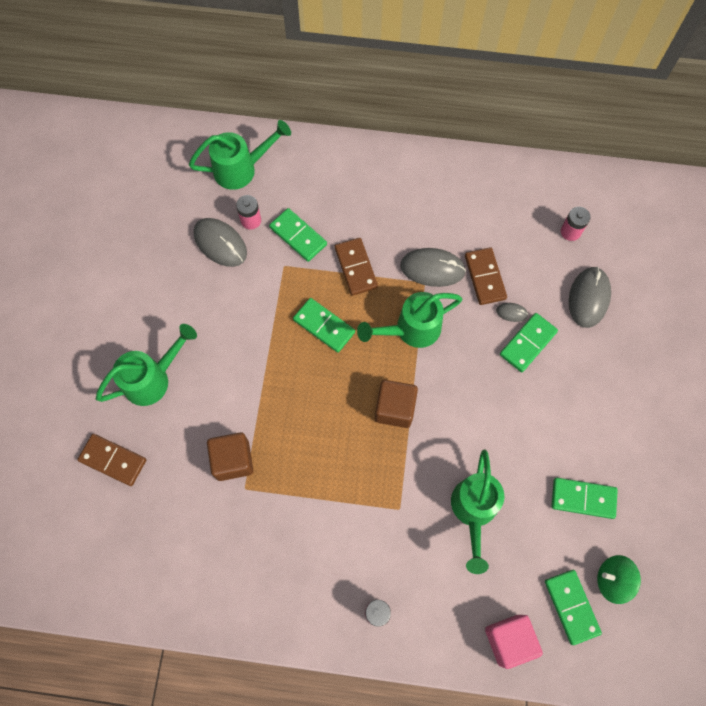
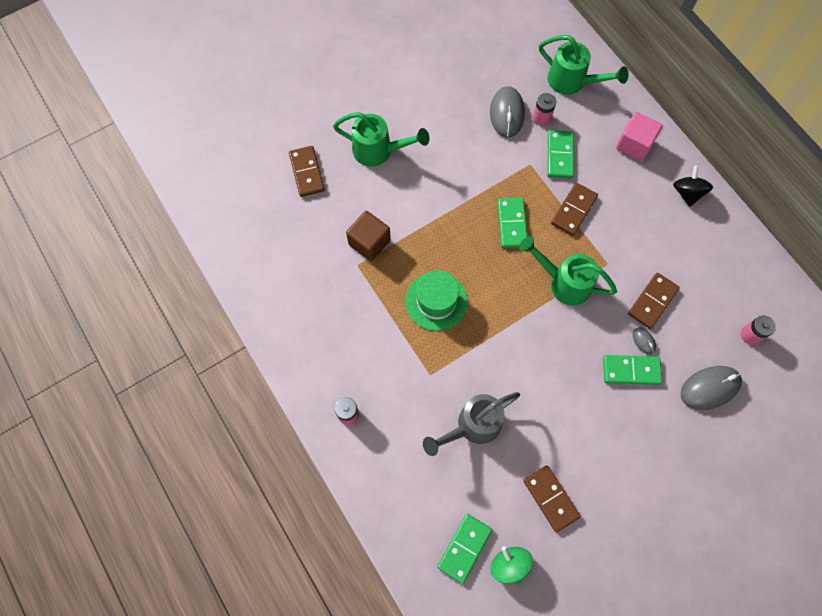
camera: 50 degrees right, 0 degrees up
(338, 448) = (436, 301): none -> green hat
(394, 408) = (497, 316): brown cube -> none
(418, 172) = (687, 193): none -> black spinning top
(432, 269) = (623, 261): grey mouse -> none
(473, 512) = (472, 426): green watering can -> grey watering can
(509, 640) = (404, 520): pink cube -> pink cube (634, 145)
(583, 498) = (550, 498): green domino -> brown domino

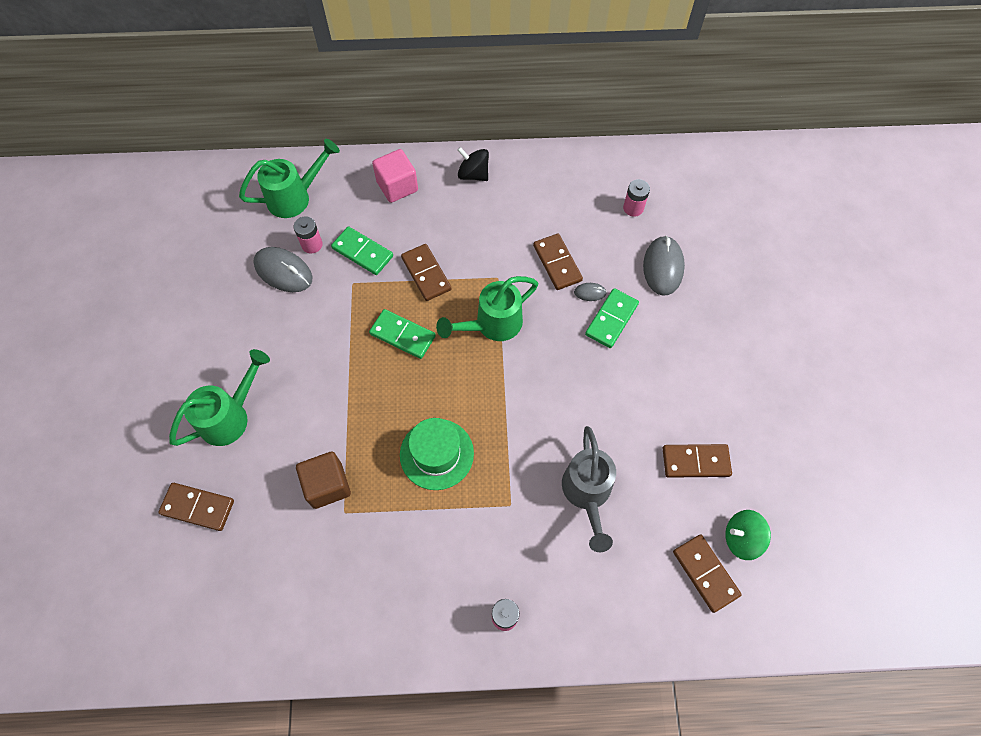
camera: 60 degrees left, 5 degrees down
(464, 548) = (705, 573): green domino -> brown domino

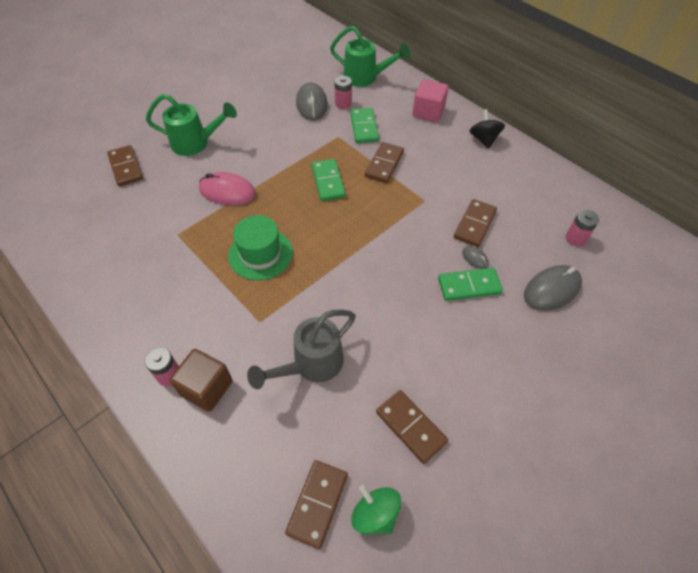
camera: 50 degrees right, 10 degrees down
(327, 485) = (189, 214): brown cube -> brown cube (206, 388)
(330, 431) = (227, 192): none -> pink mouse
(491, 325) = (385, 220): green watering can -> none

